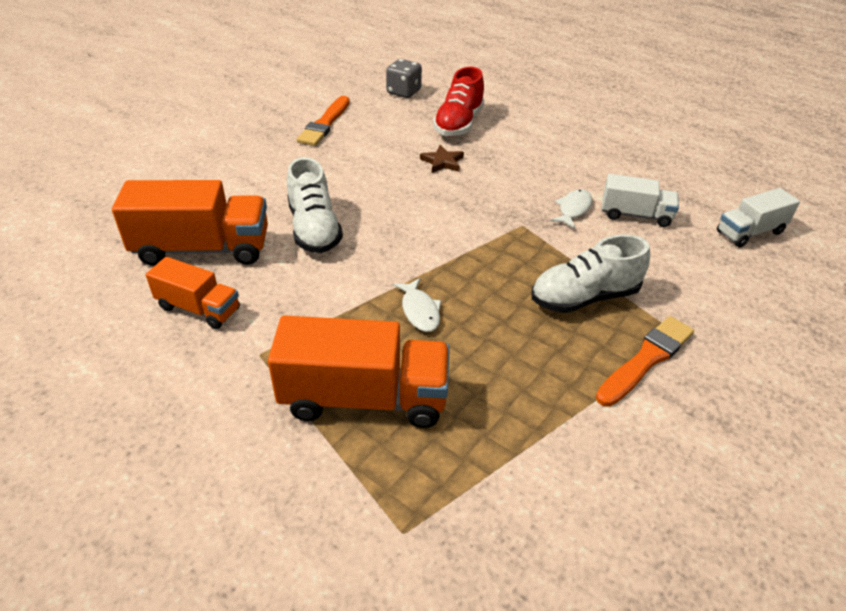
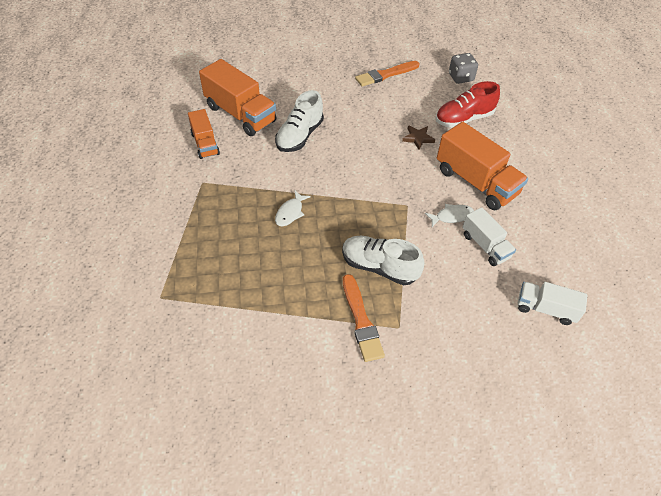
camera: 45 degrees right, 10 degrees up
(364, 398) = (215, 234): orange truck -> orange truck (476, 182)
(646, 359) = (361, 320): orange brush -> orange brush turned 75 degrees clockwise

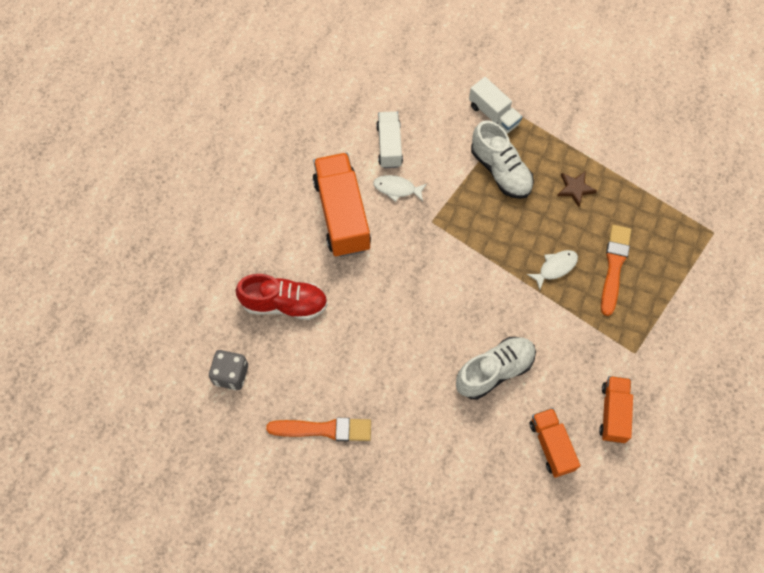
camera: 150 degrees left, 15 degrees up
(240, 114) = (551, 445): orange truck -> orange truck, size x0.58
(361, 320) = (544, 132): orange brush -> orange brush (614, 266)
(418, 138) = (359, 301): brown star -> brown star (575, 189)
(545, 309) = (385, 73): white truck -> white truck (493, 115)

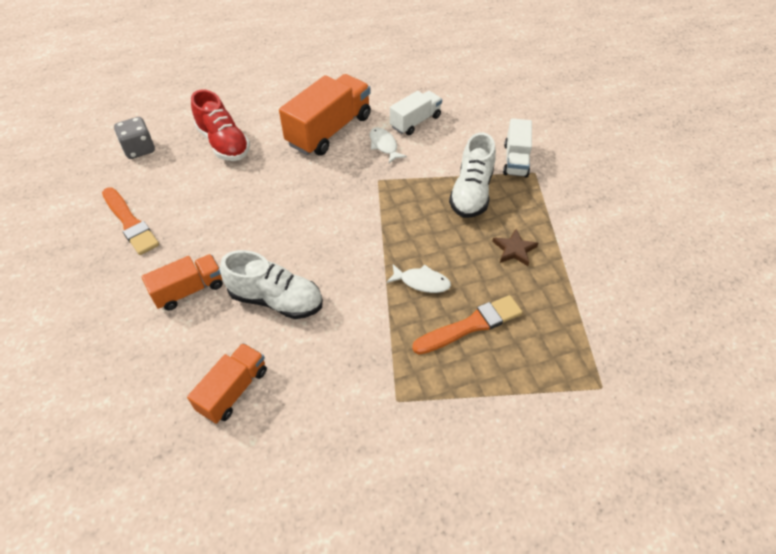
camera: 50 degrees right, 15 degrees down
(613, 413) = (312, 423): orange truck -> orange truck (189, 290)

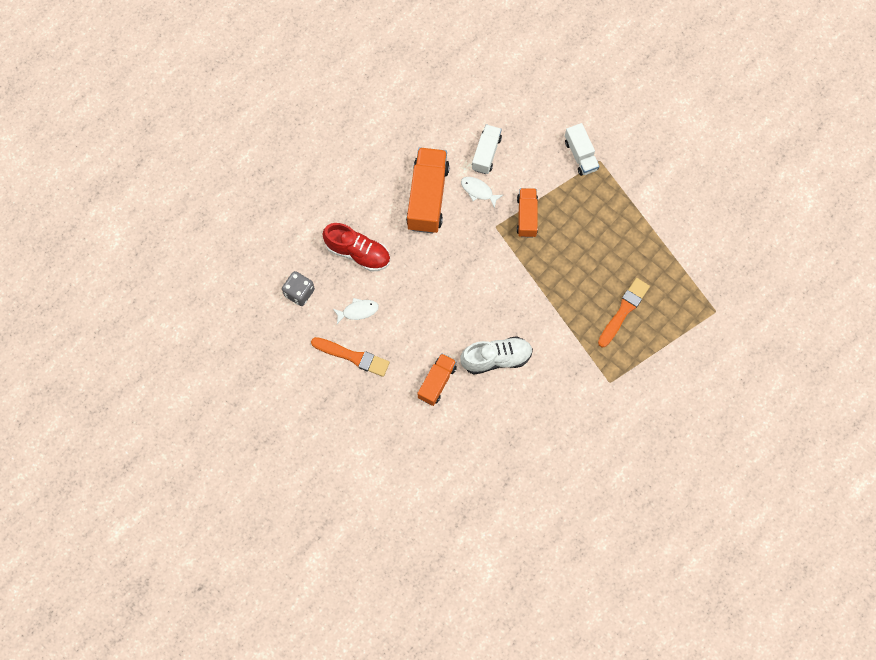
camera: 30 degrees left, 20 degrees up
(233, 390) = (516, 427): orange truck -> orange truck (527, 216)
(422, 282) = (577, 296): white fish -> white fish (358, 311)
(471, 193) = (566, 203): white shoe -> none
(514, 249) = (620, 238): brown star -> none

